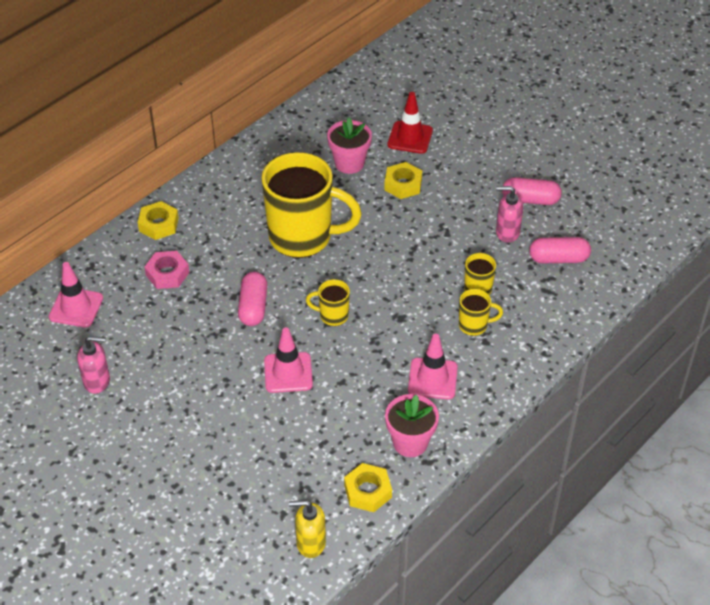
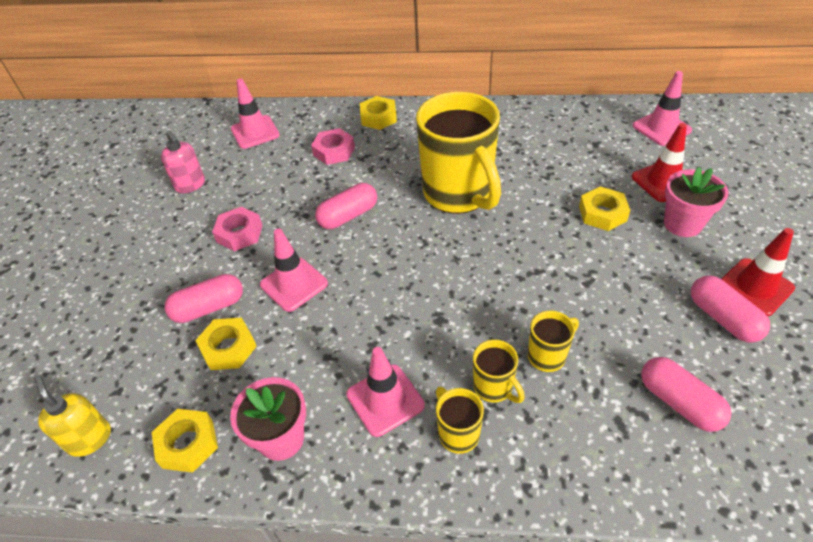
camera: 55 degrees right, 0 degrees up
(197, 377) = (239, 233): none -> pink nut
(258, 430) = (209, 308): none -> pink capsule
(309, 436) = (228, 348): none -> yellow nut
(332, 316) = (390, 270): yellow mug -> yellow mug (457, 433)
(349, 163) = (577, 167): pink flower pot -> pink flower pot (682, 224)
(364, 98) = (661, 128): none -> pink traffic cone
(507, 232) = (652, 329): pink soap dispenser -> none
(525, 170) = (755, 287): none -> red traffic cone

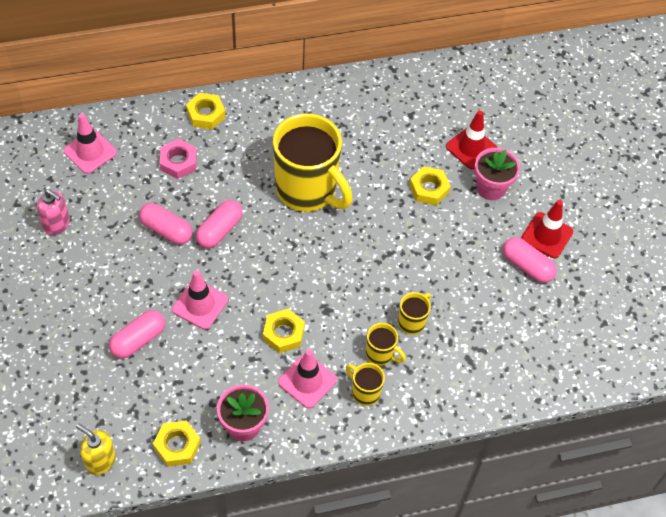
camera: 25 degrees left, 10 degrees up
(228, 348) = (172, 369): yellow nut -> yellow nut (283, 333)
(239, 233) = (130, 266): pink nut -> none
(661, 128) = (463, 88): pink traffic cone -> none
(679, 402) = (504, 336): pink capsule -> pink capsule (166, 230)

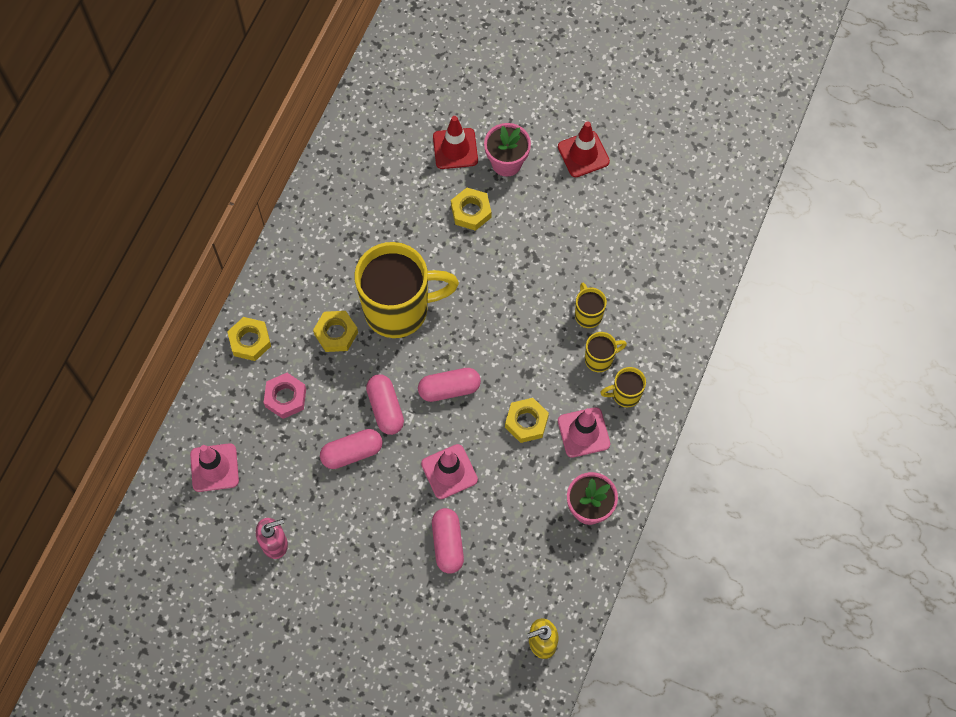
camera: 50 degrees left, 10 degrees up
(177, 446) = (571, 572): yellow nut -> yellow nut (336, 333)
(527, 266) = (600, 190): pink capsule -> pink capsule (449, 389)

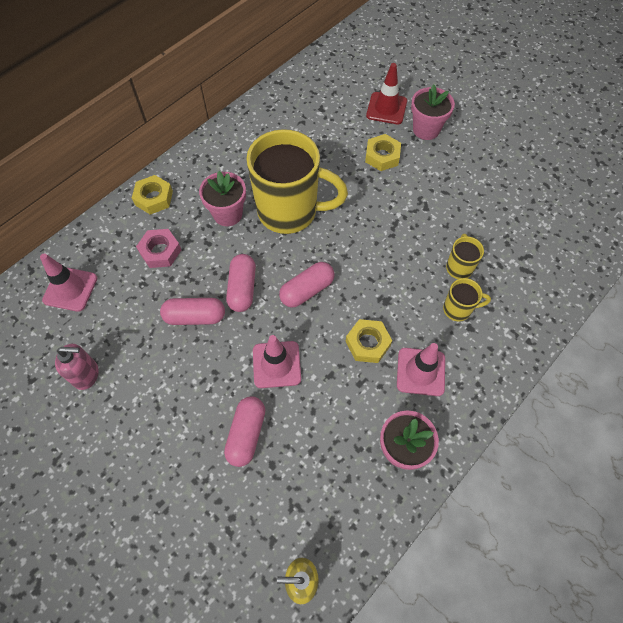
camera: 20 degrees right, 5 degrees down
(336, 333) = (228, 214): yellow nut -> pink flower pot
(449, 389) = (307, 290): pink capsule -> pink capsule turned 45 degrees counterclockwise
(583, 154) = (495, 141): red traffic cone -> none
(625, 395) = (473, 350): yellow mug -> none

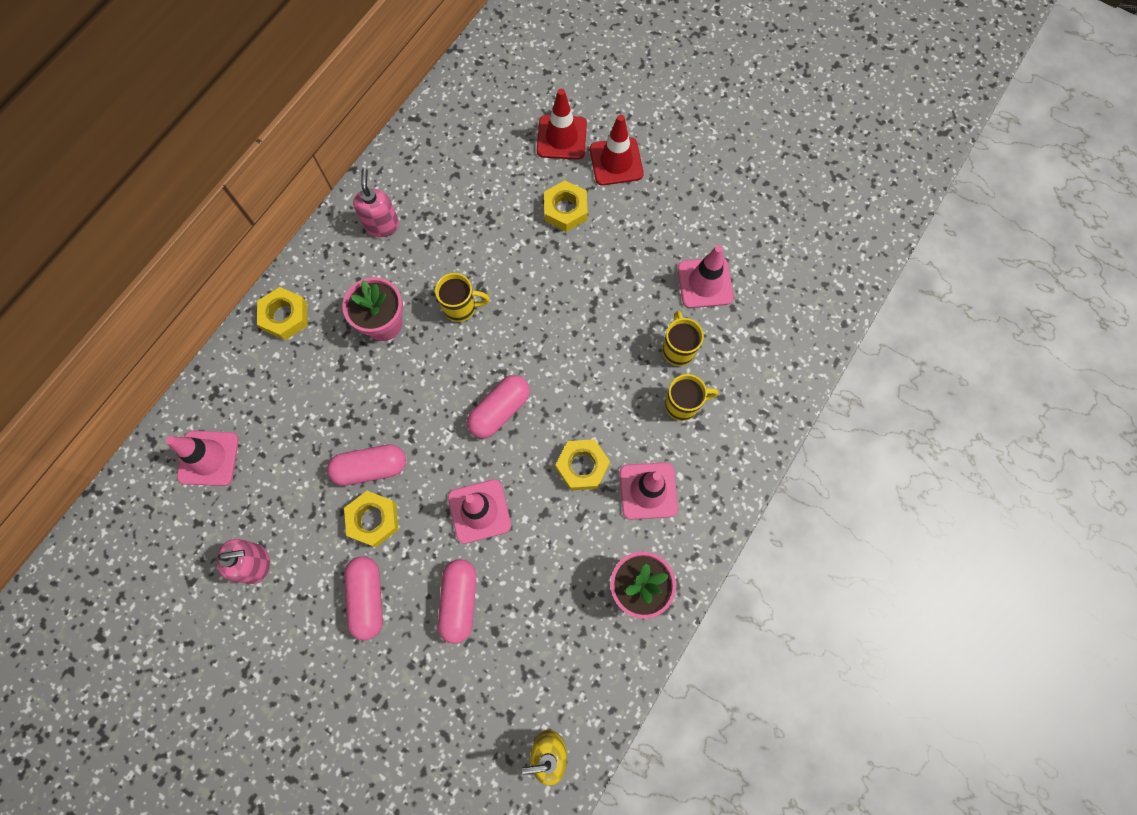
camera: 10 degrees left, 10 degrees up
(160, 251) = (309, 389): pink nut -> none
(188, 357) = (373, 520): none -> yellow nut
(240, 147) = (382, 225): none -> pink soap dispenser
(242, 288) = (421, 421): pink capsule -> pink capsule (367, 598)
(290, 212) = (461, 307): yellow mug -> yellow mug, size x0.43
(426, 129) = (616, 162): pink flower pot -> red traffic cone
(486, 222) = (705, 283): none -> pink traffic cone

